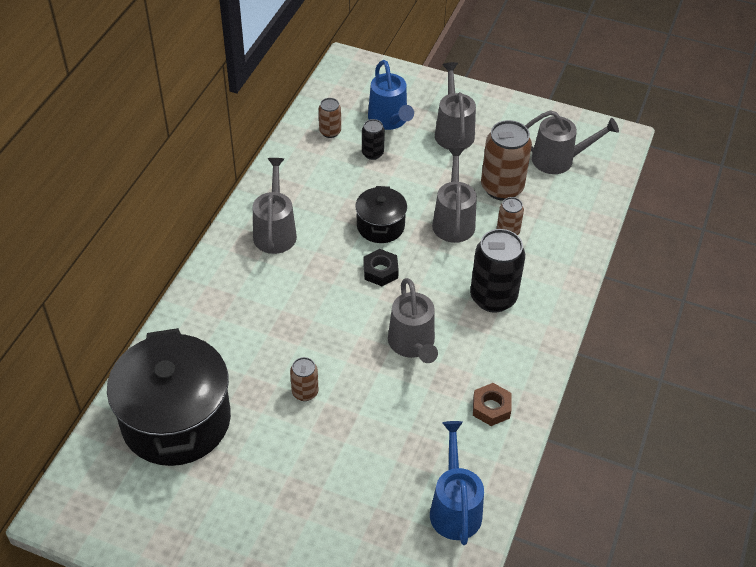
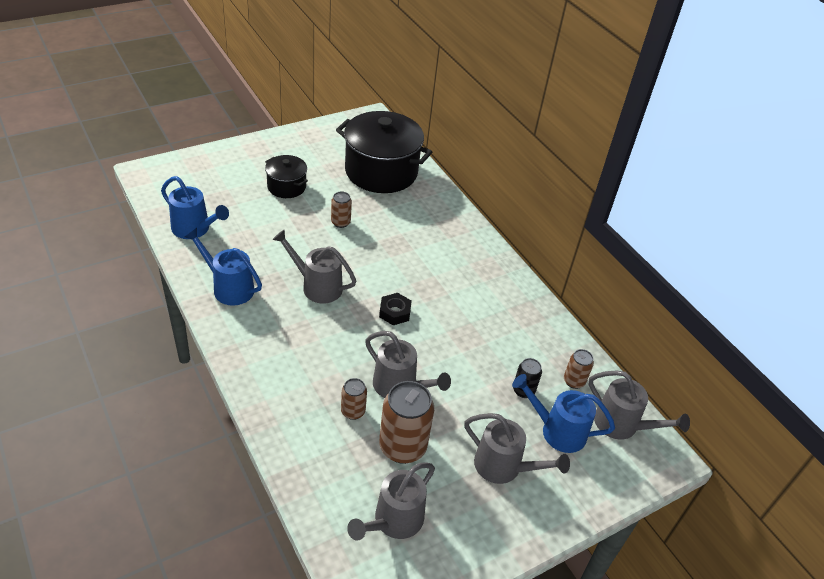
camera: 125 degrees right, 5 degrees down
(275, 231) = (488, 286): grey watering can -> grey watering can (622, 425)
(380, 226) = (437, 341): black pot -> black pot (286, 186)
(491, 408) = (228, 287): brown nut -> blue watering can
(493, 297) = (304, 353): black can -> none

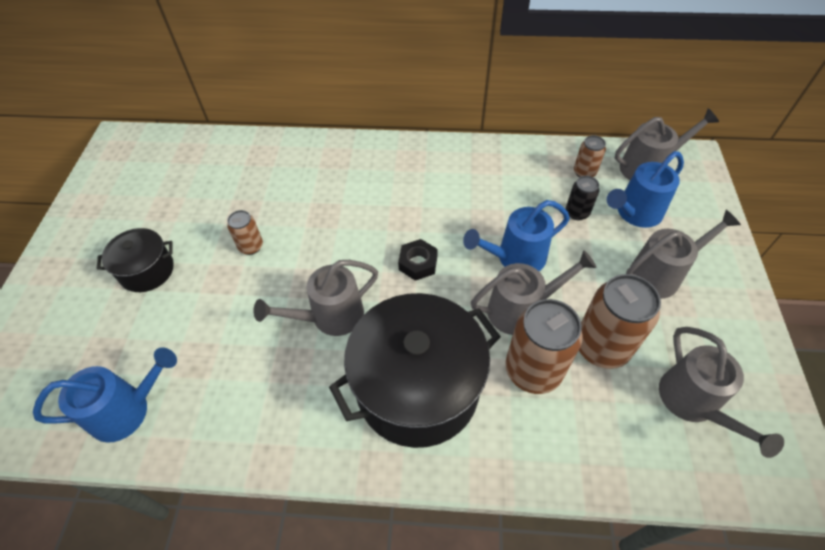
camera: 50 degrees left, 10 degrees up
(228, 287) = (262, 415): blue watering can -> blue watering can (515, 258)
(353, 411) = (533, 370): brown can -> brown can, size x1.92
(381, 171) = (206, 173): black pot -> black pot (417, 388)

